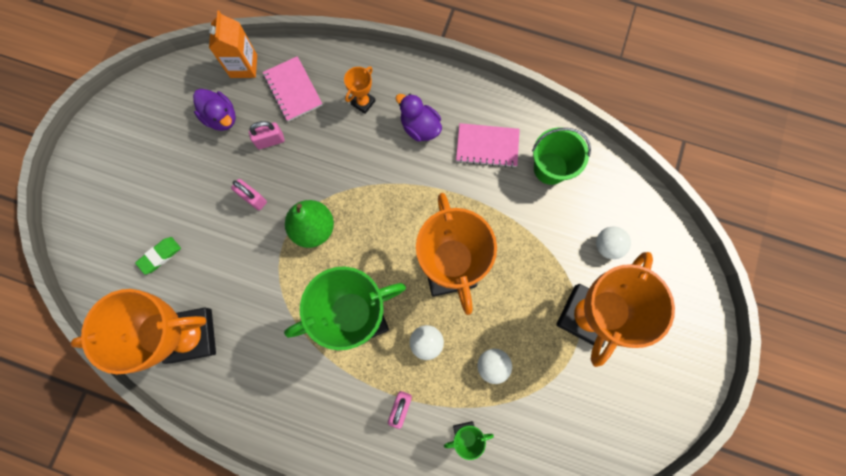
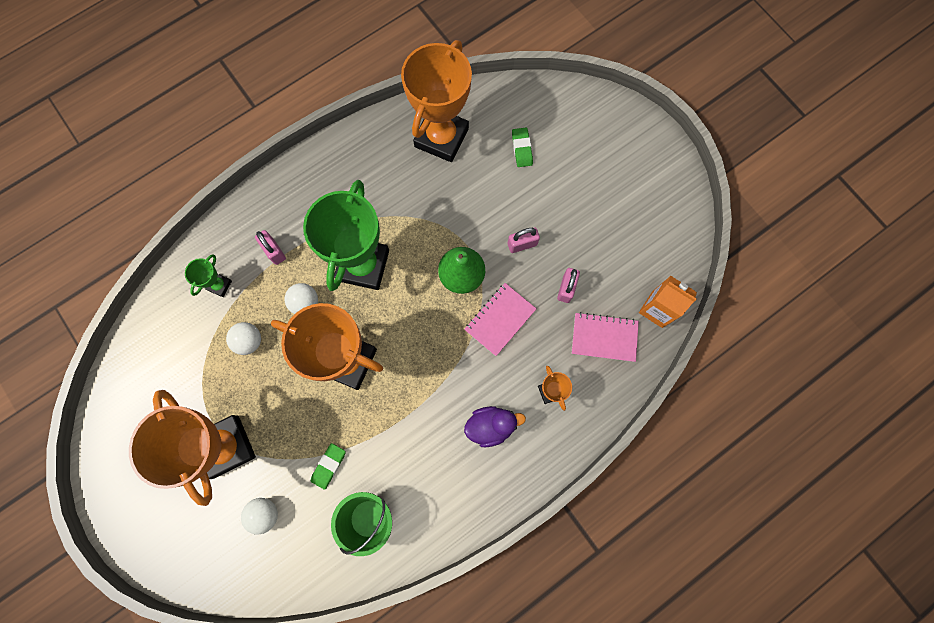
camera: 125 degrees right, 0 degrees up
(221, 117) = (616, 261): purple duck -> none
(487, 146) = (430, 475): pink notebook -> pink notebook (500, 319)
(537, 224) = (329, 466): none -> green eraser

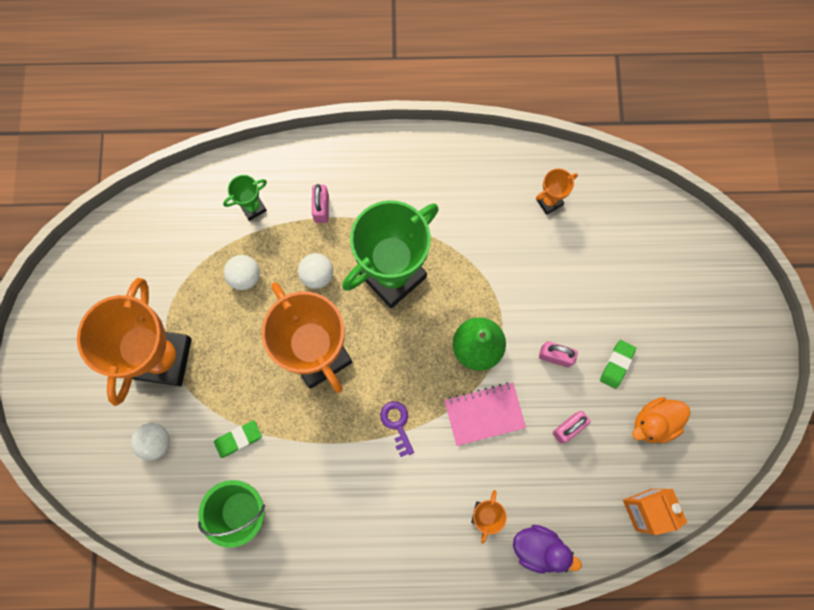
camera: 35 degrees right, 0 degrees up
(441, 137) = (549, 201): orange trophy -> orange trophy, size x0.43
(442, 371) = (397, 424): none -> purple key
(491, 426) = (407, 507): purple duck -> purple duck (539, 548)
(522, 149) = (620, 263): green eraser -> green eraser (617, 364)
(604, 337) = (572, 500): pink notebook -> none
(622, 244) = (654, 423): none -> orange duck

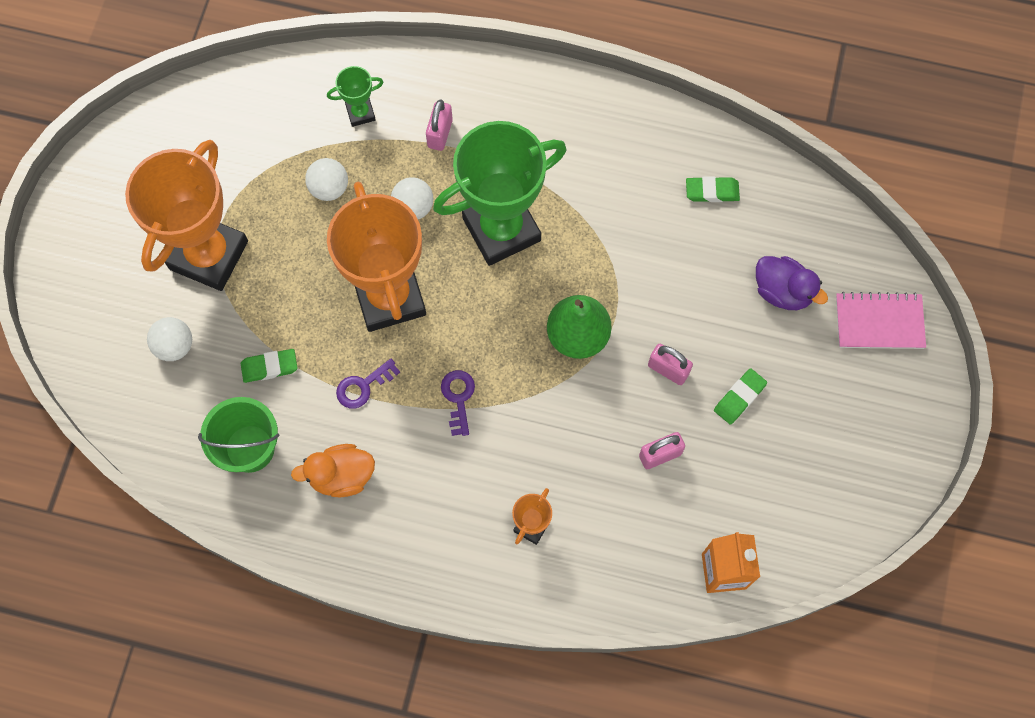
camera: 15 degrees right, 5 degrees down
(318, 435) = (363, 386): none -> purple key
(484, 414) = (564, 413): pink notebook -> pink notebook (879, 322)
(539, 548) = (585, 582): purple duck -> purple duck (782, 291)
(549, 201) = (712, 191): orange trophy -> green eraser
(654, 423) = (765, 476): orange duck -> orange duck (341, 476)

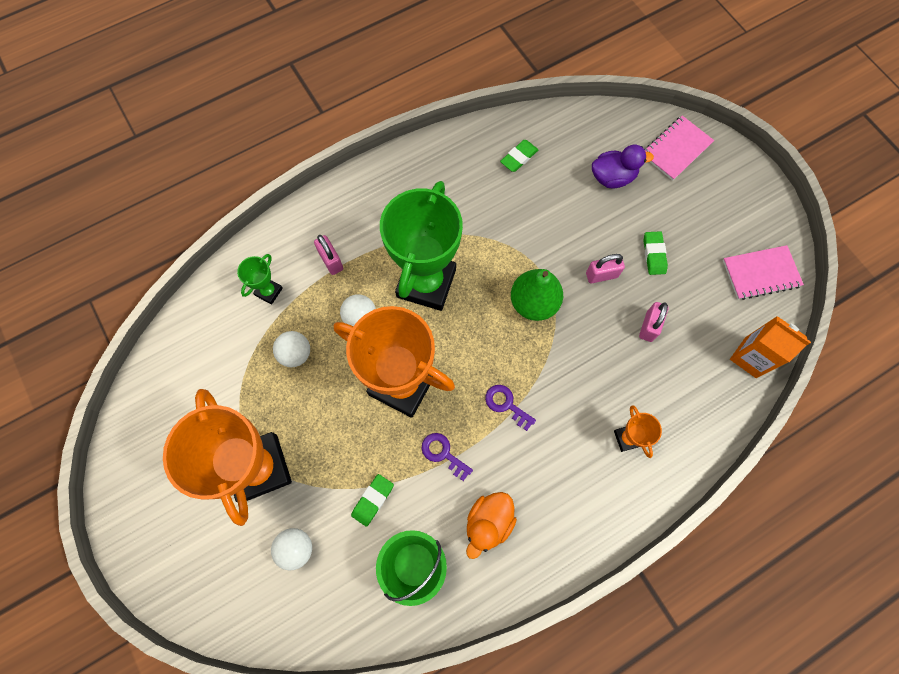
camera: 45 degrees left, 0 degrees up
(363, 386) = (443, 454): purple key -> purple key turned 120 degrees clockwise
(824, 511) = (760, 273): none -> pink notebook

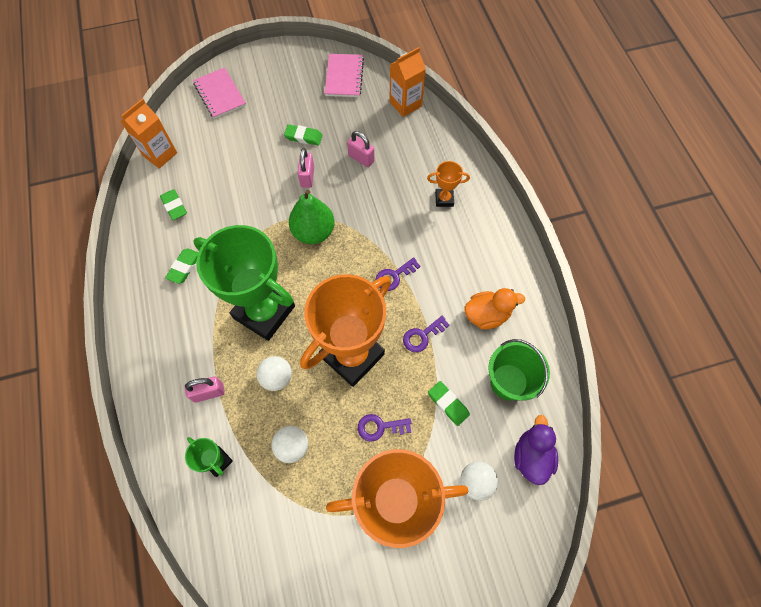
camera: 75 degrees left, 5 degrees down
(332, 434) = (380, 427): none -> purple key
(453, 192) = (184, 267): none -> green eraser
(488, 523) = (487, 315): orange duck -> orange duck turned 60 degrees counterclockwise
(575, 121) = (160, 154): none -> orange carton
(612, 177) = (225, 144): purple duck -> purple duck (531, 456)

